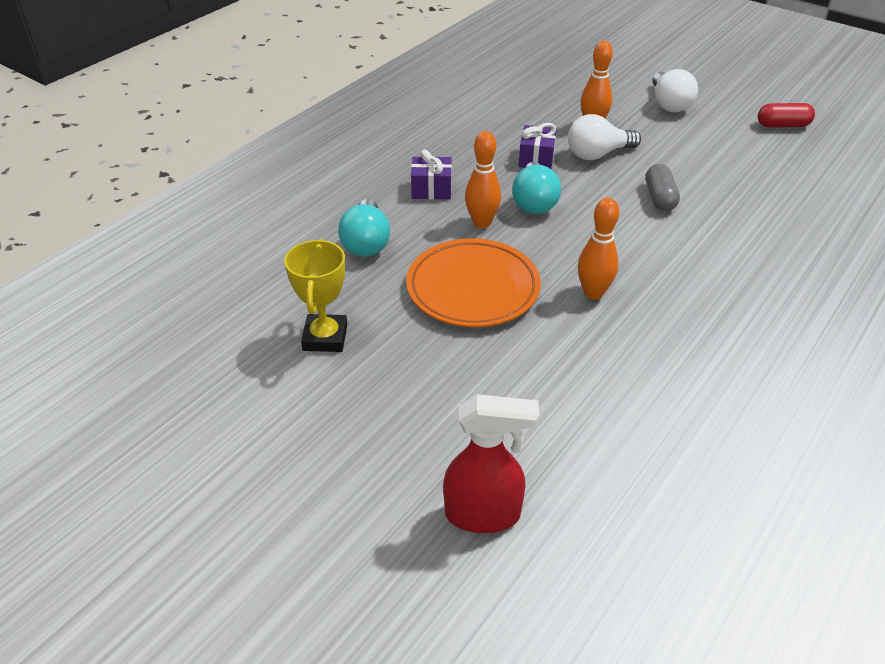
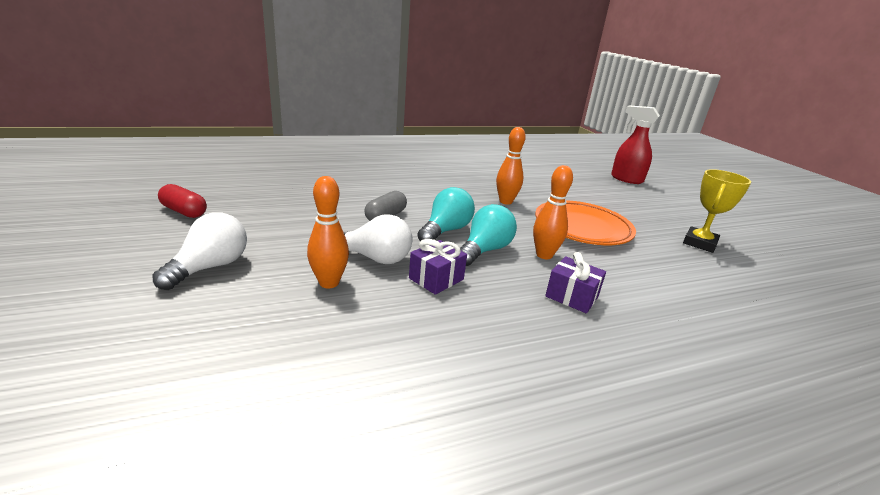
camera: 150 degrees left, 15 degrees down
(366, 242) = (658, 280): turquoise light bulb -> turquoise light bulb (445, 231)

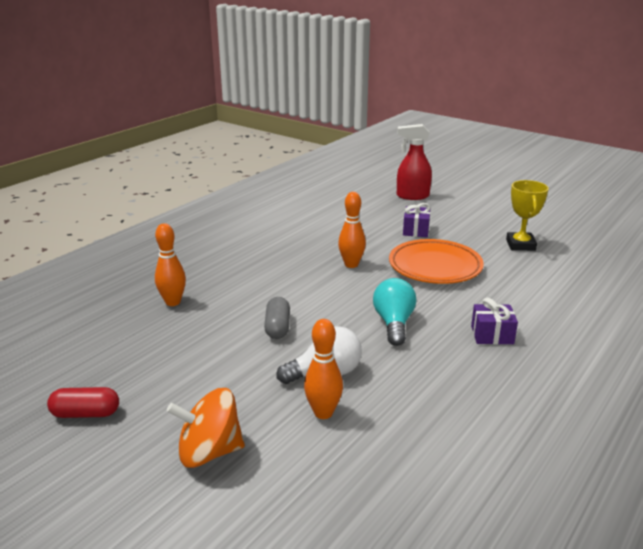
camera: 30 degrees left, 0 degrees up
(210, 267) = (209, 452): white light bulb -> orange spinning top
(436, 279) = (392, 367): purple gift -> purple gift (416, 230)
(445, 231) = (343, 318): turquoise light bulb -> none
(544, 255) = (438, 307): orange bowling pin -> orange bowling pin (173, 302)

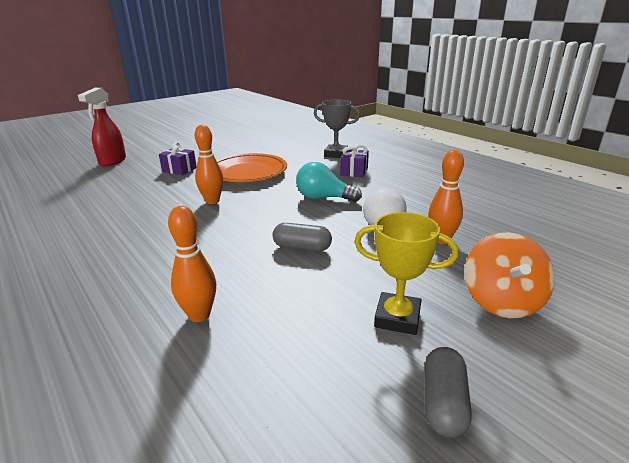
camera: 75 degrees left, 0 degrees up
(85, 413) = (443, 403): red capsule -> grey capsule
(520, 245) = (242, 145): yellow trophy -> yellow trophy (397, 318)
(548, 313) = (336, 154): none -> grey trophy

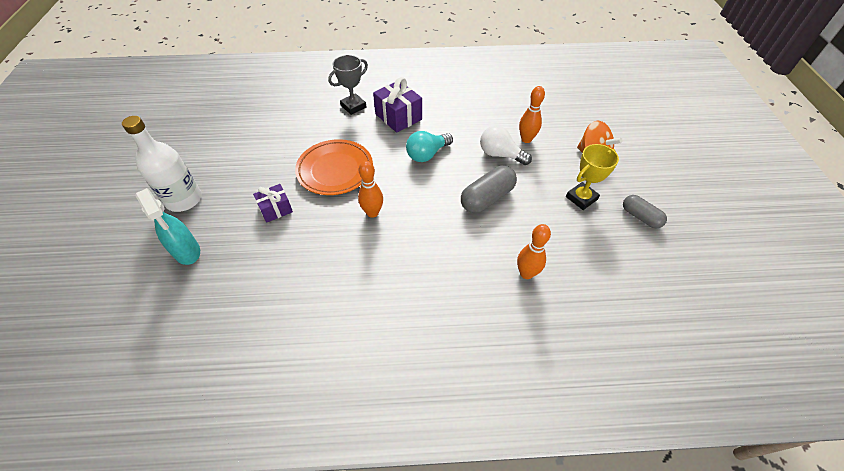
camera: 55 degrees left, 25 degrees up
(112, 161) = (187, 252): red spray bottle -> turquoise spray bottle
(162, 146) = (184, 199): none -> white bottle
(302, 247) = (487, 198): grey capsule -> grey capsule, size x1.56
(354, 172) = (398, 117): purple gift -> purple gift, size x1.60

